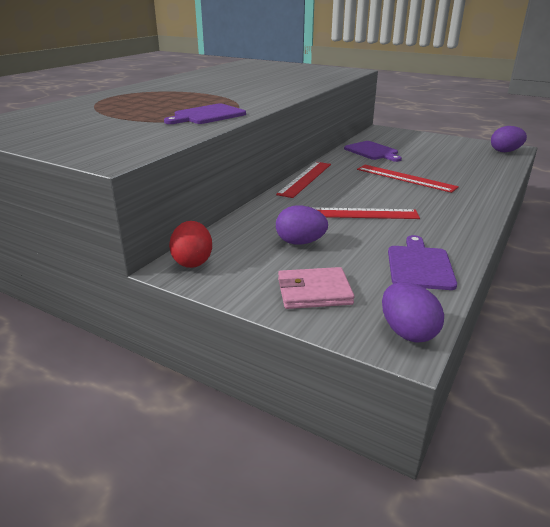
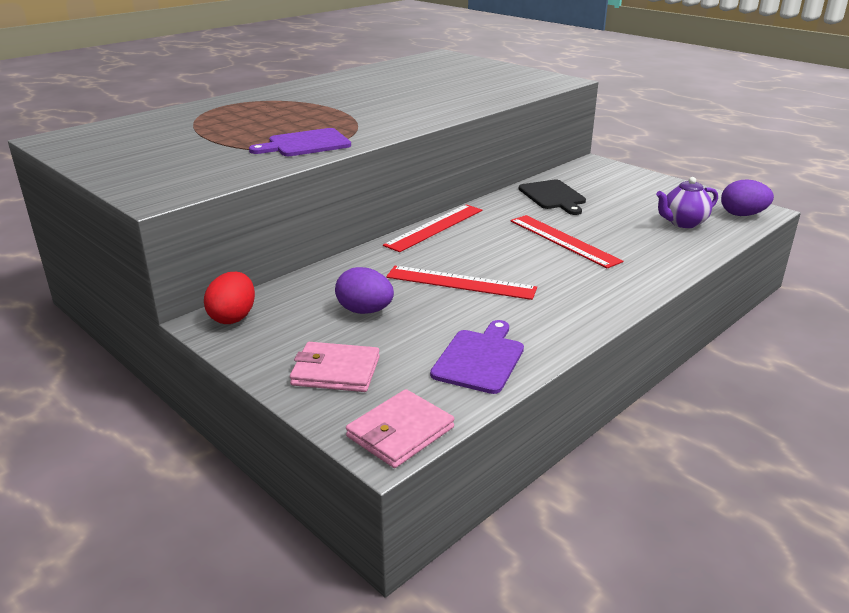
camera: 15 degrees right, 0 degrees up
(372, 151) = (553, 196): purple cutting board -> black cutting board
(407, 332) = (400, 432): purple egg -> pink wallet
(473, 160) = (683, 223): none -> purple teapot

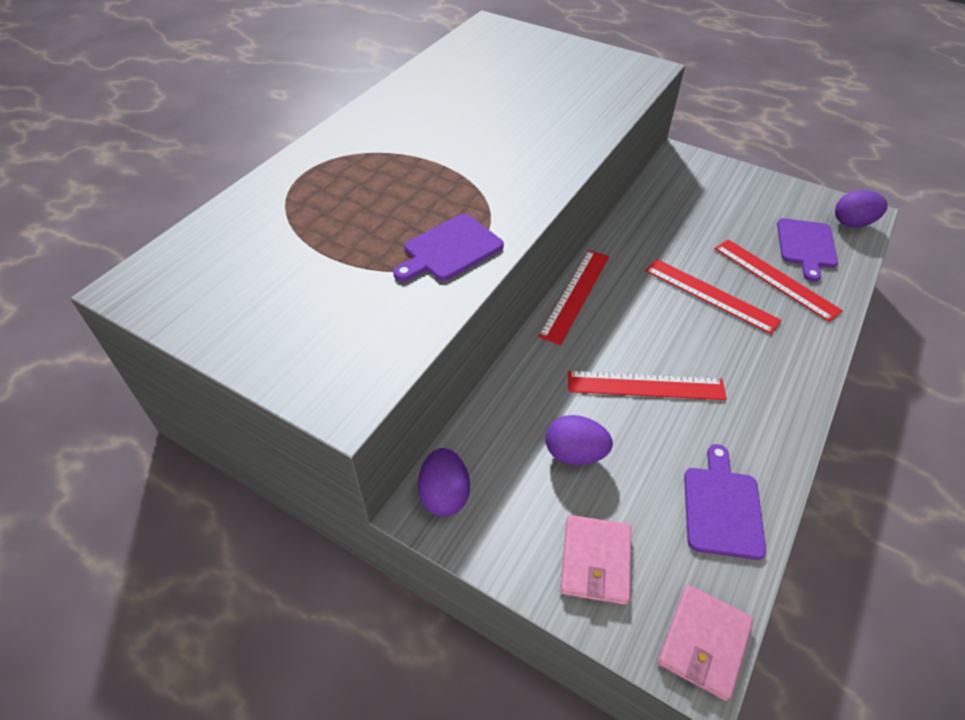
camera: 15 degrees left, 20 degrees up
(233, 317) = (444, 495): red egg -> purple egg
(336, 371) = (595, 561): pink wallet -> pink wallet turned 75 degrees counterclockwise
(553, 196) = (666, 220): black cutting board -> none
(636, 238) = (775, 279): none -> red ruler
(683, 223) = (806, 246): purple teapot -> purple cutting board

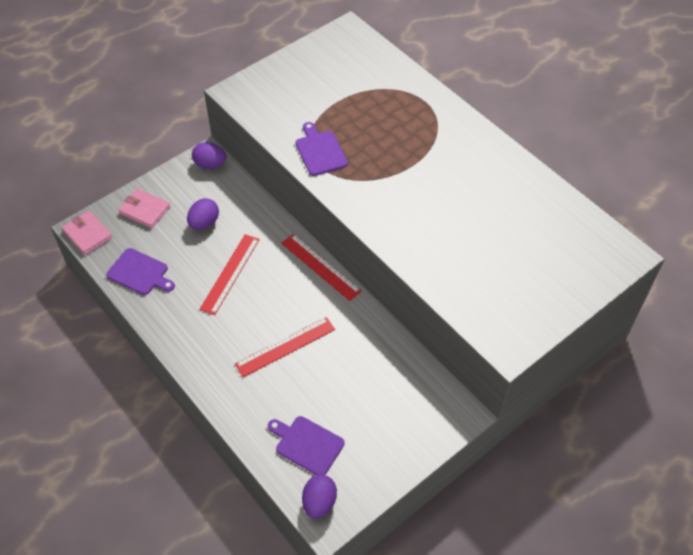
camera: 110 degrees right, 5 degrees up
(775, 279) = (282, 399): red ruler -> none

